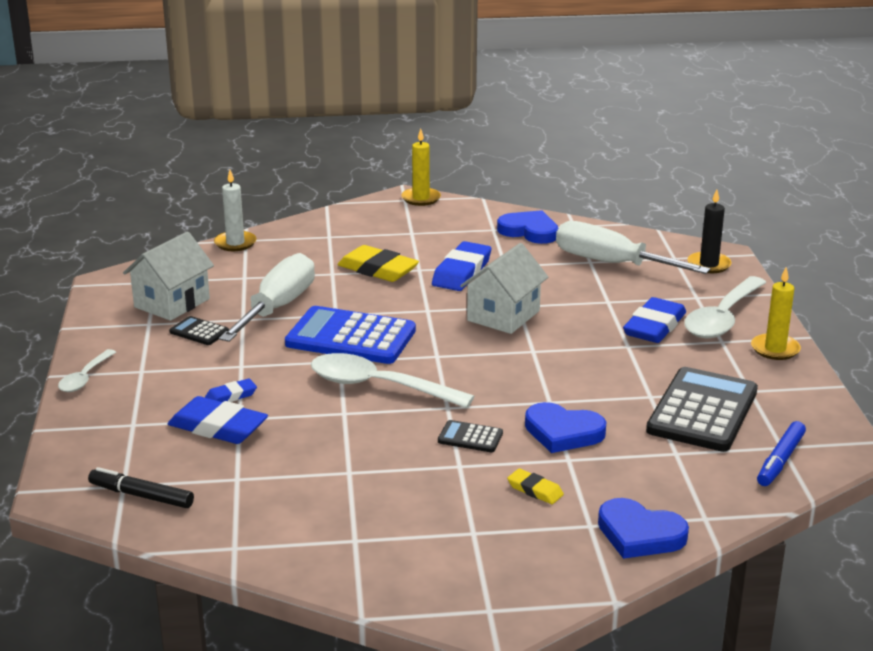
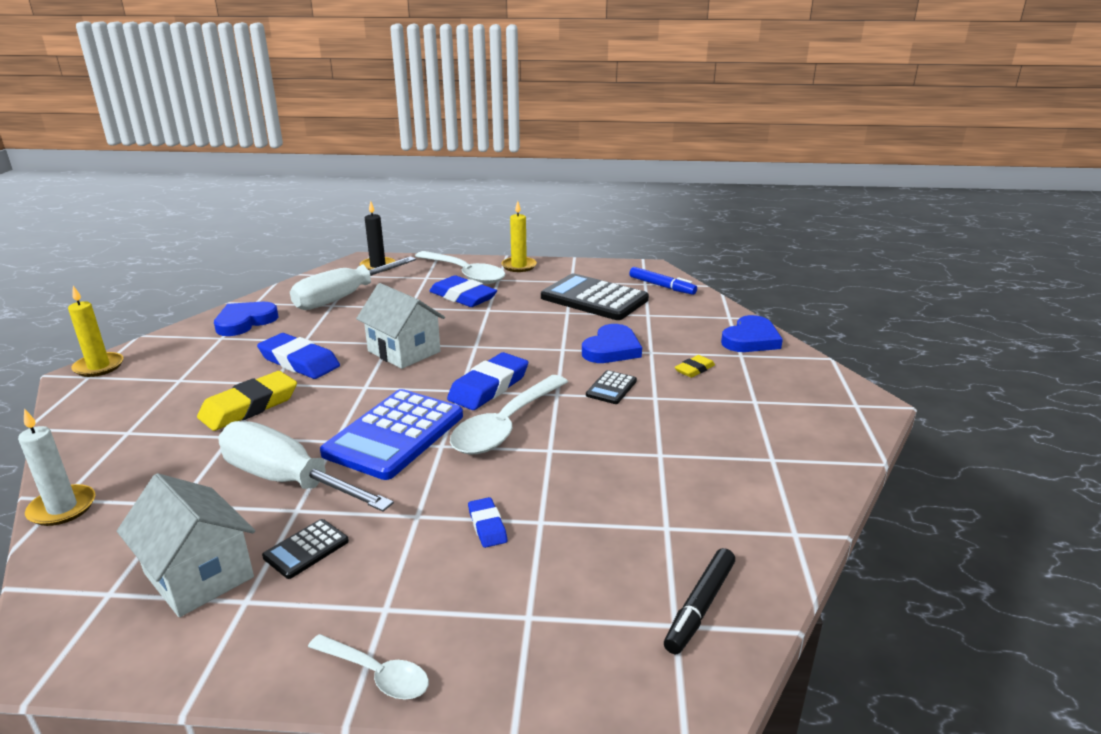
camera: 80 degrees left, 0 degrees up
(218, 427) = (556, 538): blue eraser -> blue eraser (489, 387)

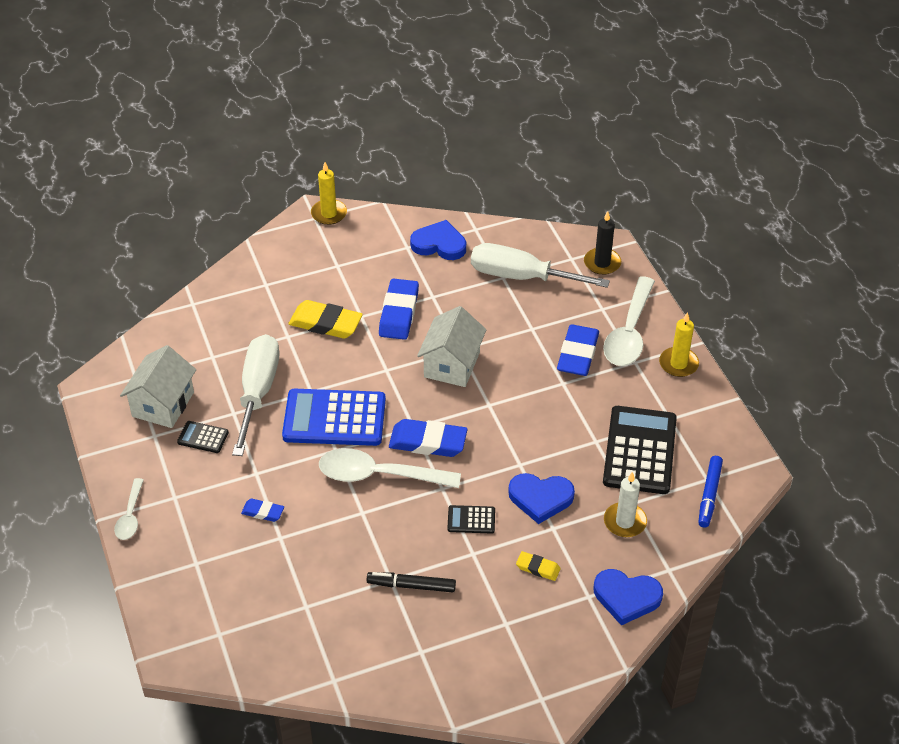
camera: 65 degrees right, 20 degrees up
(62, 508) = (185, 310): white candle -> white candle (625, 522)
(487, 526) = (263, 512): blue eraser -> blue eraser turned 60 degrees clockwise
(700, 607) = (239, 642): black marker -> black marker (411, 585)

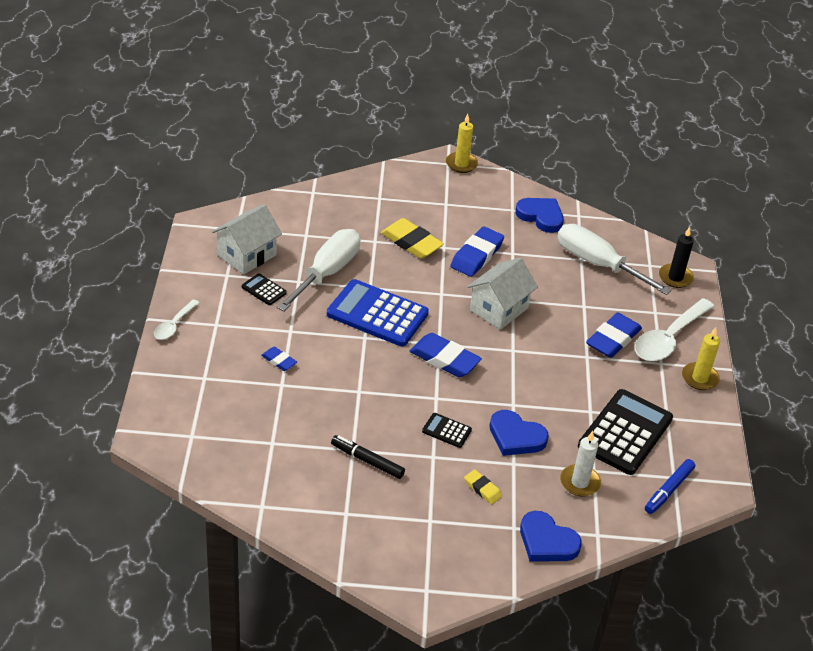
camera: 20 degrees right, 5 degrees down
(379, 475) = (389, 369): white spoon -> none

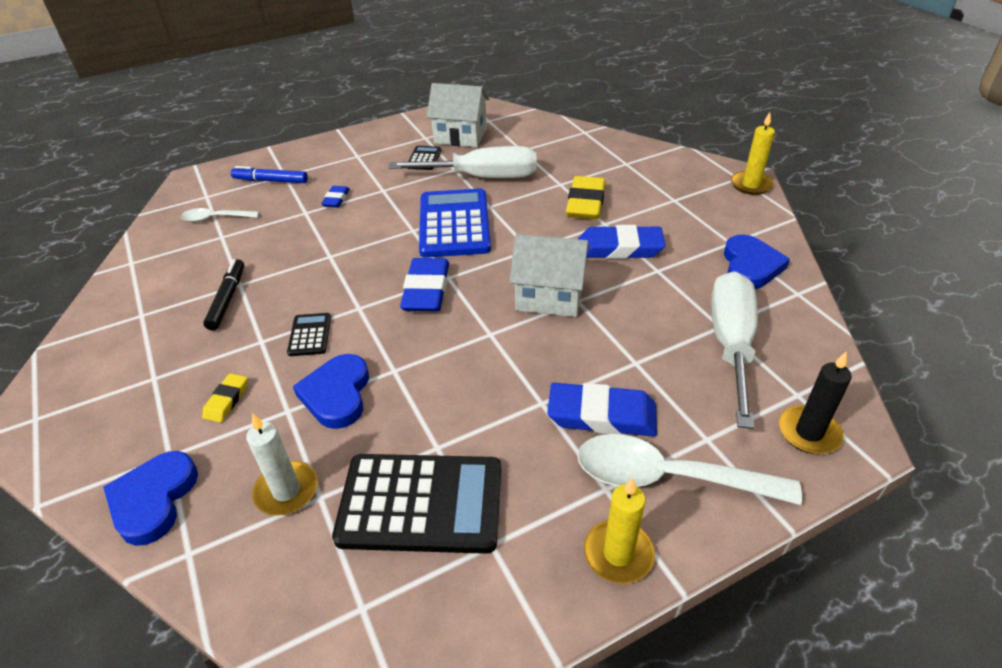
camera: 65 degrees right, 0 degrees up
(174, 325) = (338, 140): white spoon -> white spoon (215, 218)
(668, 490) = (327, 612): blue marker -> blue marker (271, 181)

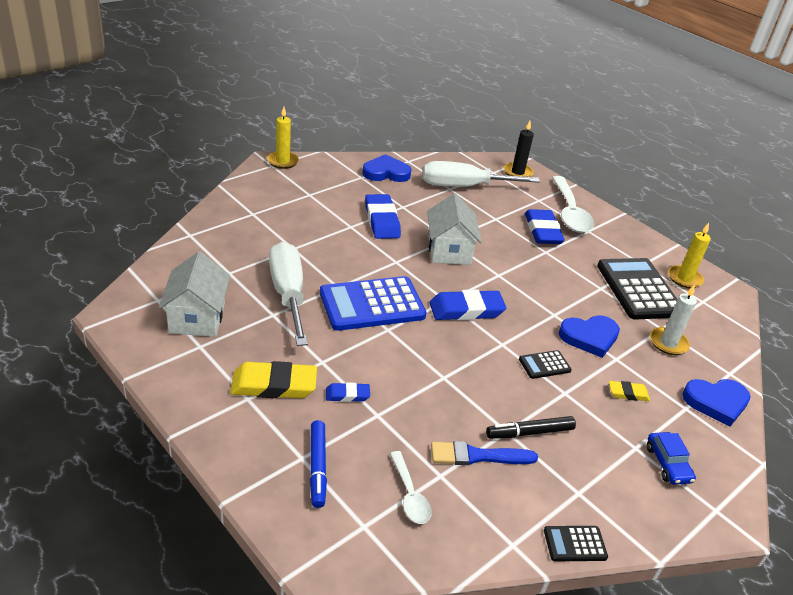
camera: 110 degrees left, 5 degrees down
(114, 399) = (668, 464): none -> blue car
(225, 260) = (478, 456): none -> blue brush
(424, 159) = (252, 340): black calculator -> black calculator (575, 544)
(585, 203) = (322, 235): yellow eraser -> yellow eraser (274, 385)
(618, 553) = (620, 228): yellow candle -> yellow candle (684, 278)

